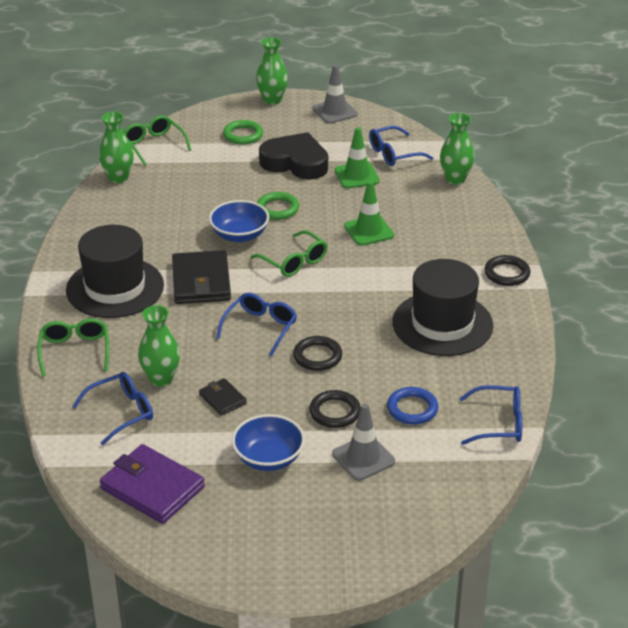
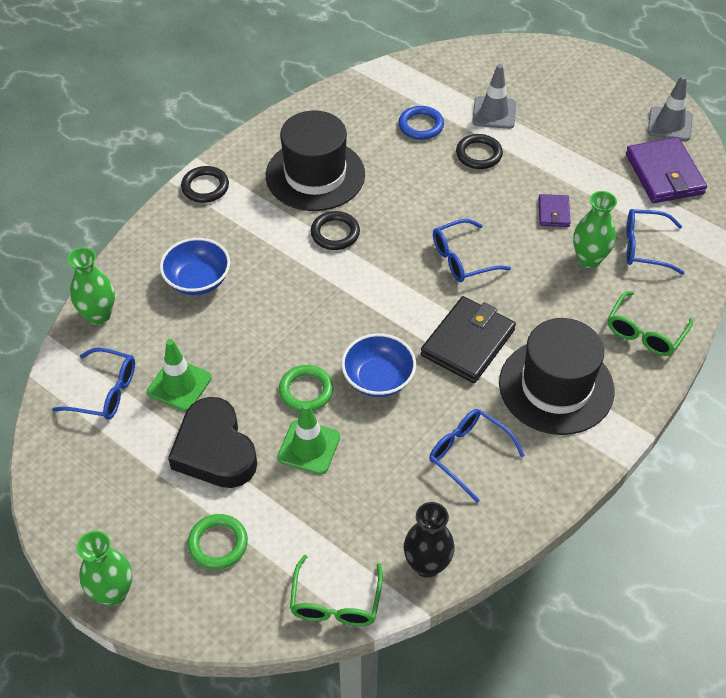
camera: 140 degrees left, 15 degrees up
(118, 178) = (427, 565): green vase -> black vase
(222, 399) = (553, 212): black wallet -> purple wallet
(268, 458) = (561, 149): blue bowl -> blue bowl (198, 280)
(294, 262) = (362, 311): green glasses -> none
(317, 356) = (443, 205): black ring -> black ring (335, 233)
(335, 111) = (73, 511): grey traffic cone -> grey traffic cone (670, 124)
(369, 231) = (256, 304): green traffic cone -> green traffic cone (309, 447)
(499, 423) = (375, 83): blue glasses -> blue glasses (468, 454)

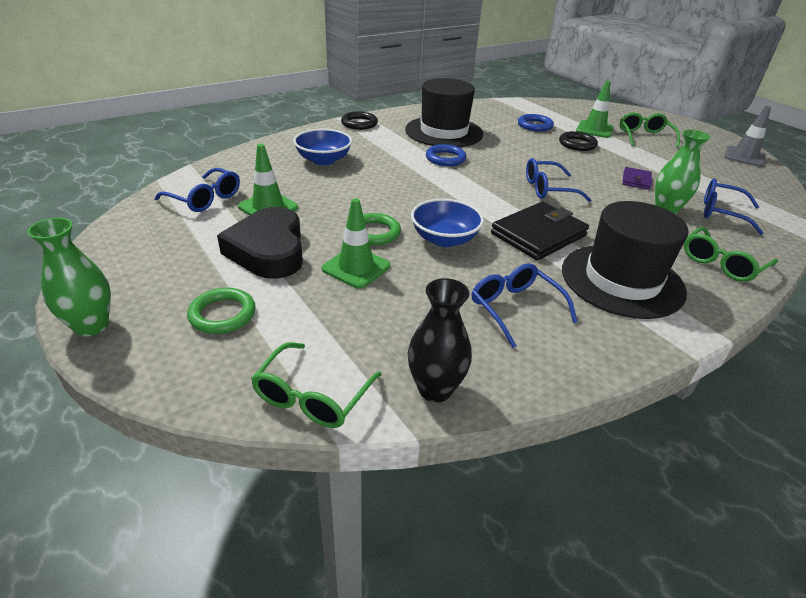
camera: 15 degrees right, 15 degrees down
(98, 315) = (235, 162): green vase -> none
(335, 233) = (445, 158): black ring -> blue ring
(494, 113) = (594, 129): grey traffic cone -> green traffic cone
(554, 112) = (644, 137): none -> green glasses
(664, 174) = (740, 179): purple wallet -> none

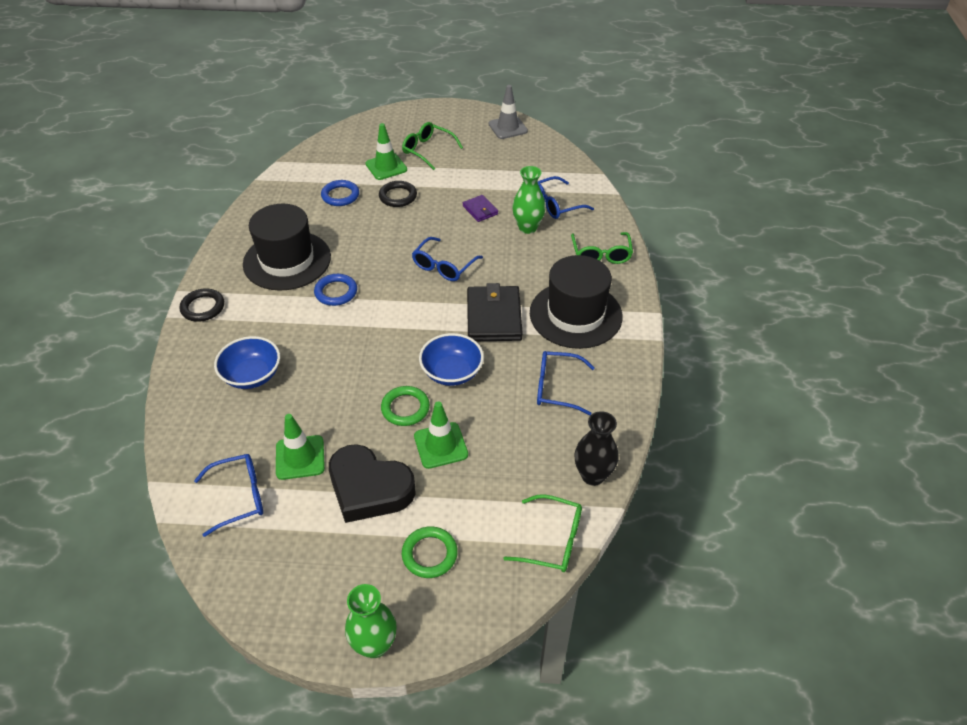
camera: 50 degrees left, 10 degrees up
(312, 397) = (553, 540): green glasses -> green glasses turned 45 degrees counterclockwise

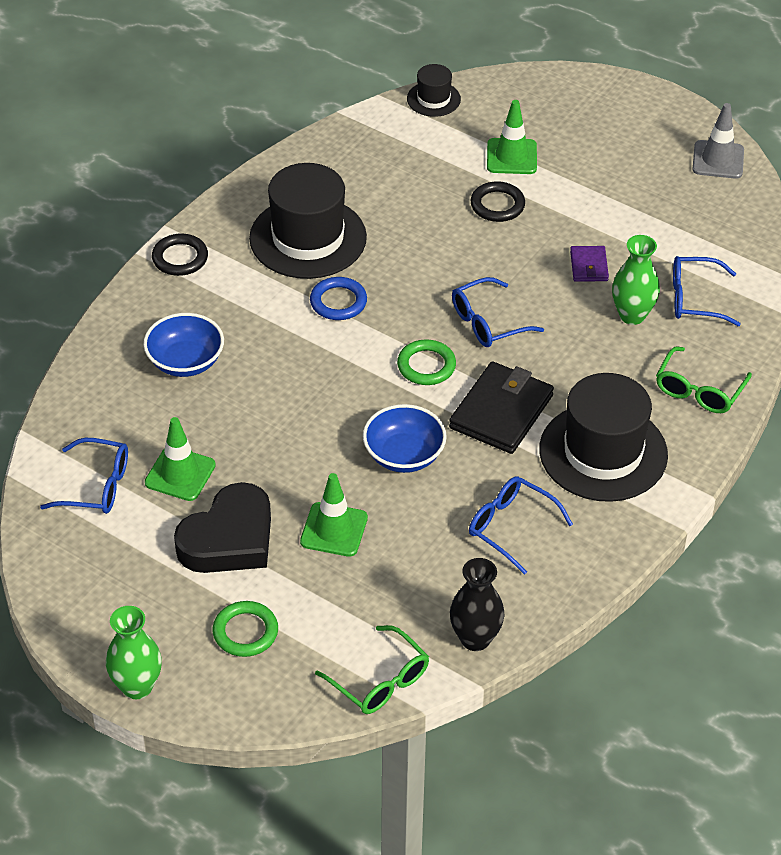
camera: 30 degrees right, 0 degrees up
(313, 152) = (433, 99): none -> black hat
(340, 195) = (426, 175): blue ring -> none
(369, 488) = (229, 539): black heart -> black heart turned 105 degrees counterclockwise
(405, 408) = (324, 472): green ring -> green ring (426, 366)
(427, 150) = (583, 152): green glasses -> none

